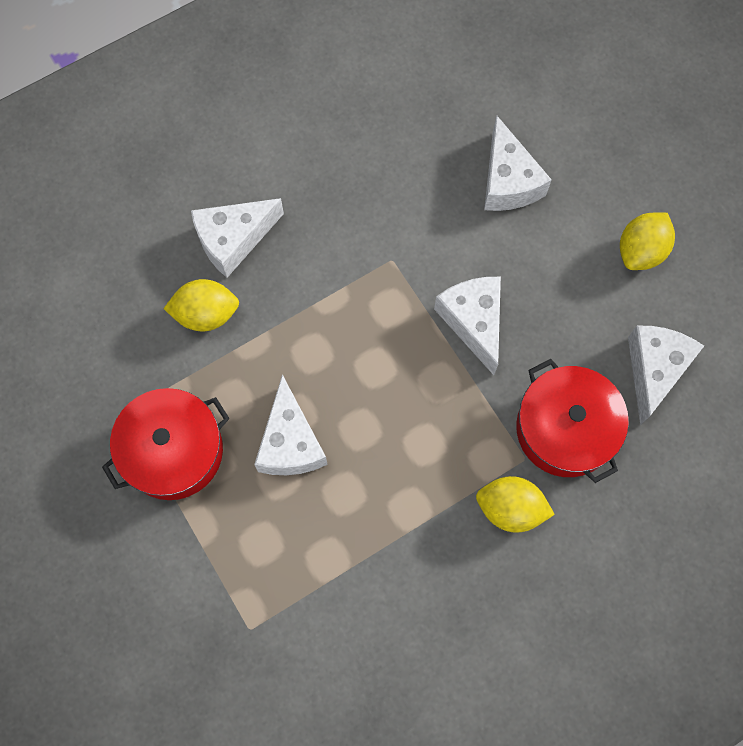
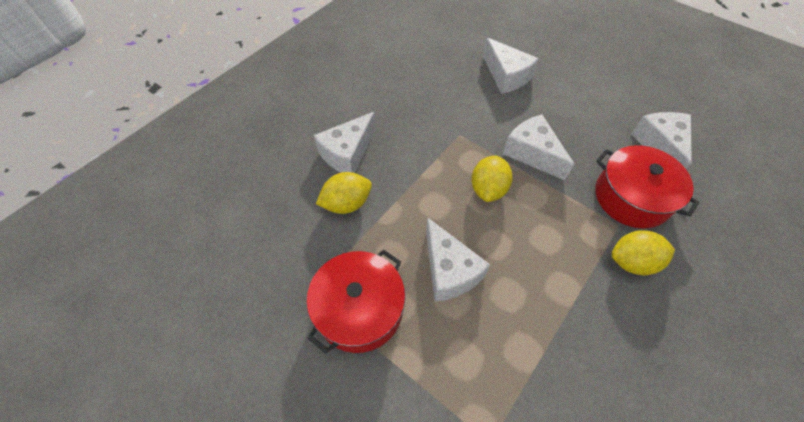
camera: 20 degrees left, 15 degrees down
(641, 251) = (605, 88): yellow lemon -> yellow lemon (488, 189)

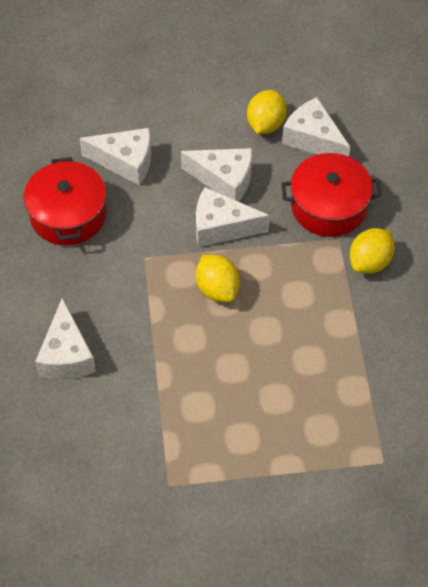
camera: 45 degrees left, 0 degrees up
(347, 204) = (118, 397): yellow lemon -> yellow lemon (265, 124)
(359, 309) = (218, 463): red pot -> red pot (68, 215)
(449, 271) = (252, 380): white cheese -> white cheese (224, 180)

